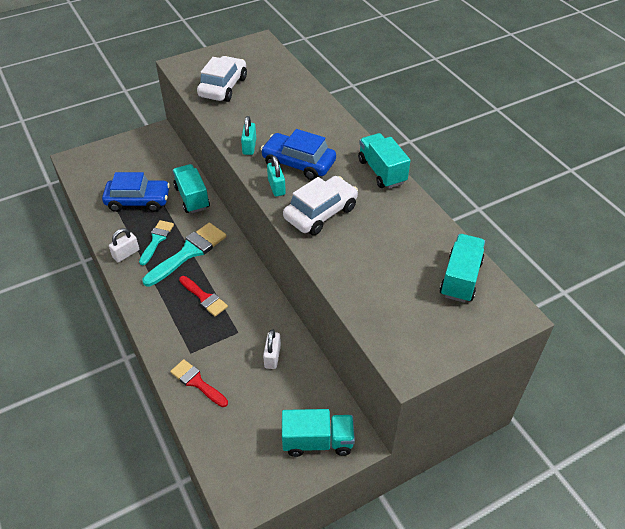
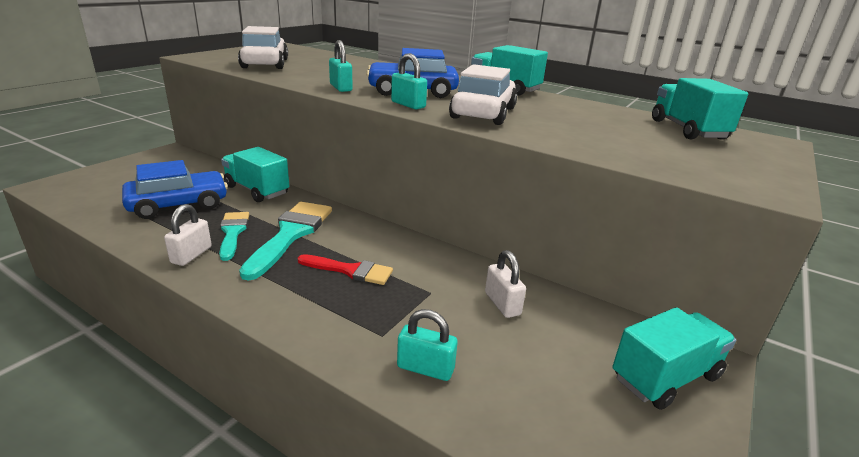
camera: 30 degrees left, 20 degrees down
(197, 382) = (425, 368): red brush -> turquoise padlock

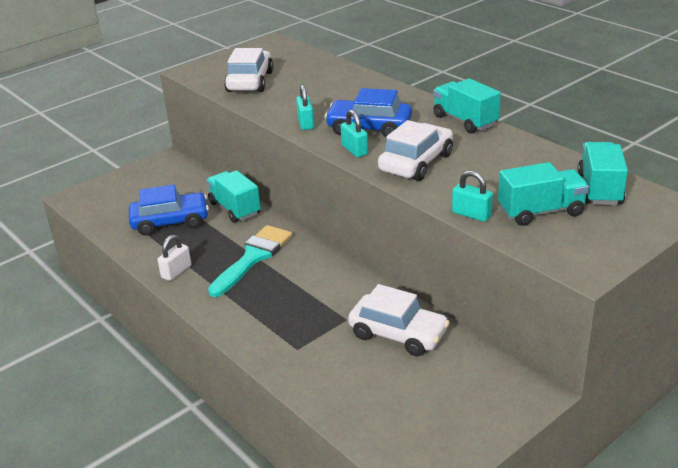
camera: 20 degrees right, 5 degrees up
(233, 232) = (209, 253): turquoise brush -> none
(350, 271) = (290, 295): red brush -> none
(425, 368) = (318, 374): turquoise padlock -> turquoise padlock (471, 214)
(502, 304) = (398, 334): white padlock -> white car
(665, 377) = (490, 402): turquoise truck -> turquoise truck (541, 212)

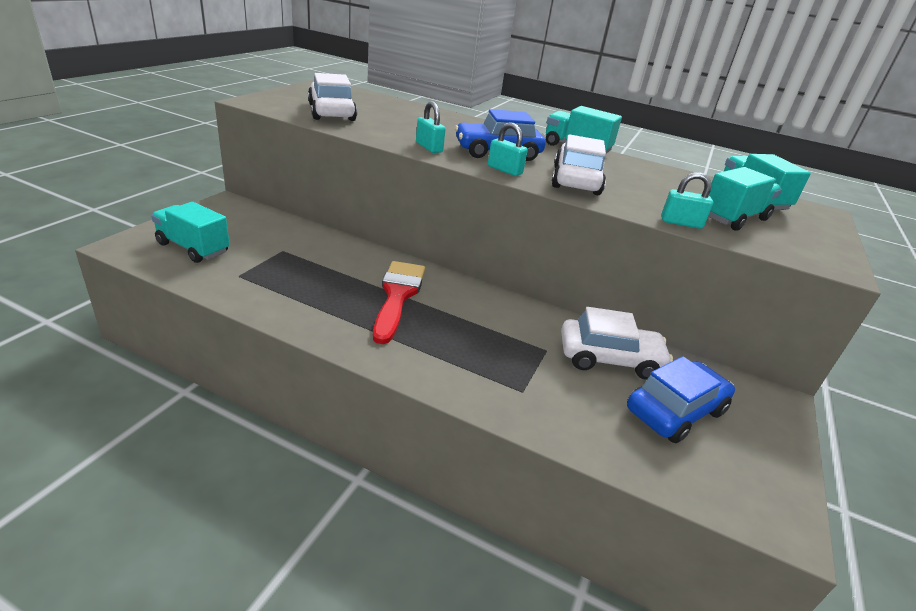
camera: 30 degrees left, 0 degrees up
(170, 222) = (272, 265): blue car -> blue car (675, 411)
(176, 272) = (316, 320): white padlock -> none
(234, 209) = (340, 248): turquoise truck -> turquoise truck (193, 248)
(253, 257) = (398, 296): turquoise brush -> red brush

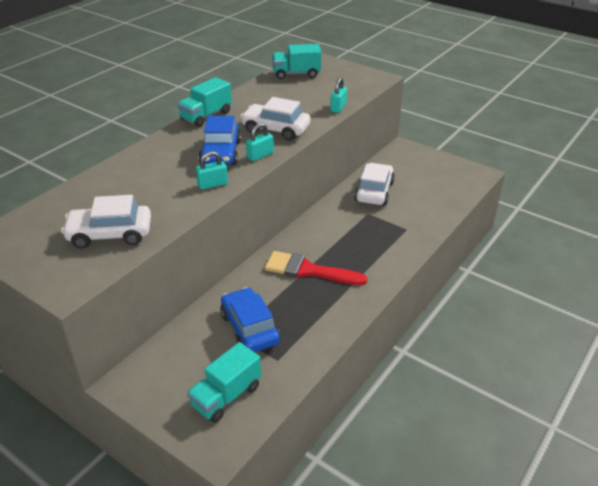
camera: 75 degrees left, 5 degrees up
(675, 411) = (415, 181): blue car -> blue car (250, 328)
(733, 218) = (327, 88): turquoise truck -> none

